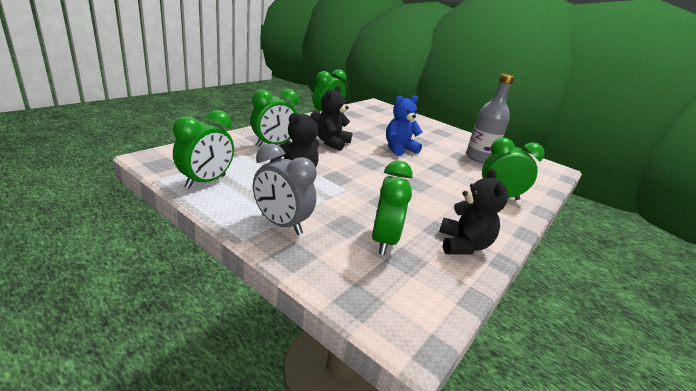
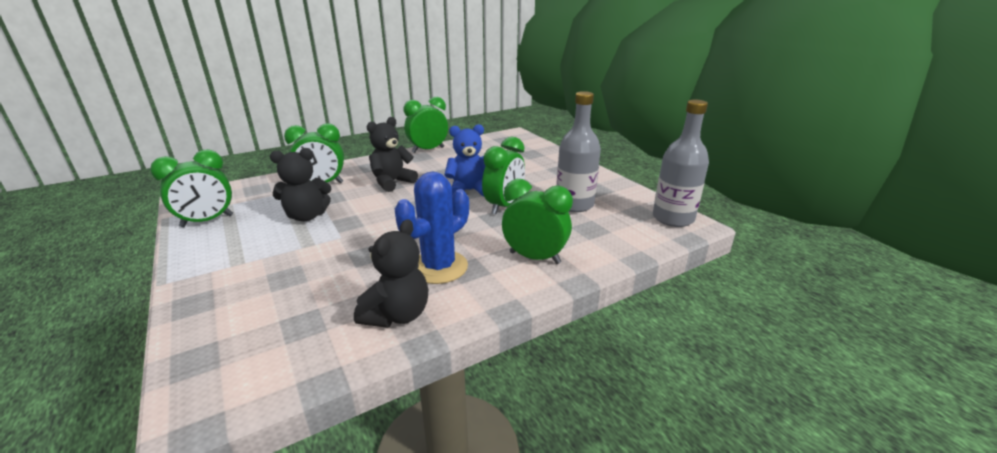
camera: 25 degrees right, 0 degrees up
(281, 224) = (222, 270): grey clock -> none
(383, 241) = (305, 299): green clock -> green clock (504, 206)
(448, 208) = (438, 267): none -> blue cactus
(544, 165) = (673, 218): none -> grey bottle

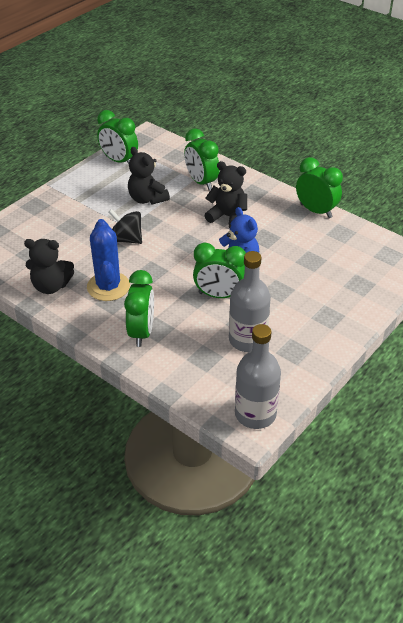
camera: 70 degrees right, 15 degrees up
(363, 241) = (126, 239): none -> black spinning top
(438, 267) = (108, 287): blue cactus -> blue cactus turned 60 degrees clockwise

